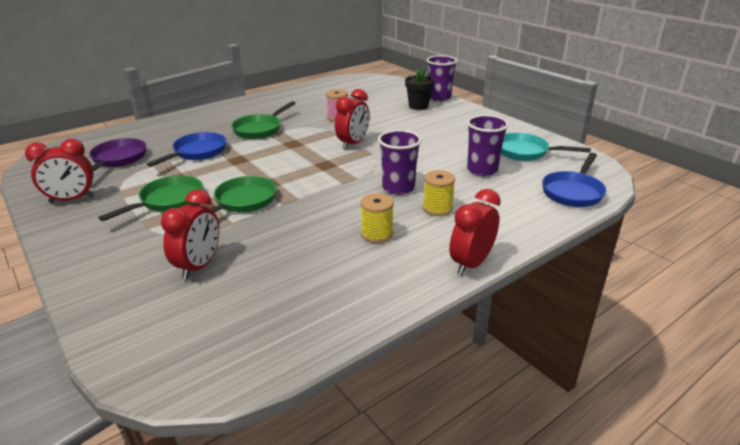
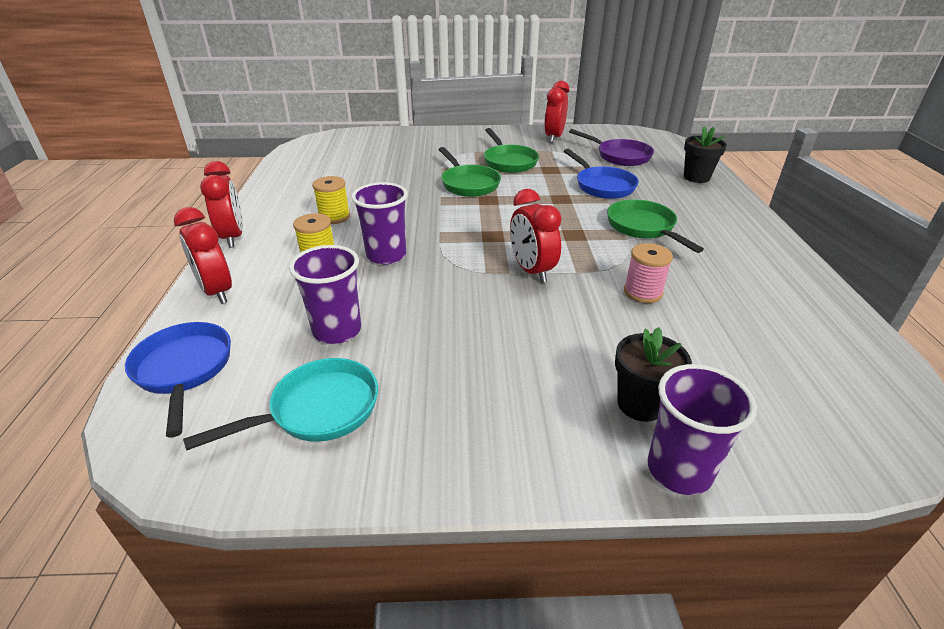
camera: 125 degrees right, 5 degrees up
(152, 128) = (696, 177): none -> black flower pot
(199, 266) = (401, 157): red clock -> red clock (217, 291)

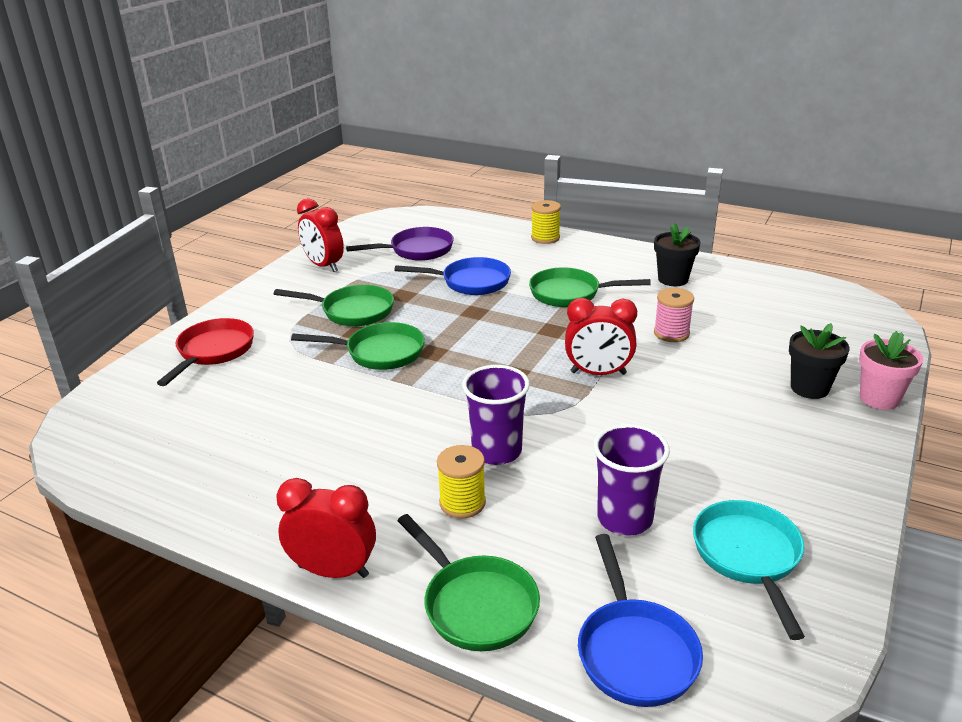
camera: 60 degrees left, 5 degrees down
(184, 370) = (634, 651): blue pan -> blue pan turned 105 degrees counterclockwise
(217, 291) = (475, 604): red clock -> green pan
(334, 217) = (363, 469): yellow spool -> yellow spool (545, 238)
(419, 142) = (213, 352): none -> red pan
(679, 470) = (879, 398): purple cup -> pink flower pot
(696, 177) = (503, 235): black flower pot -> black flower pot (673, 279)

